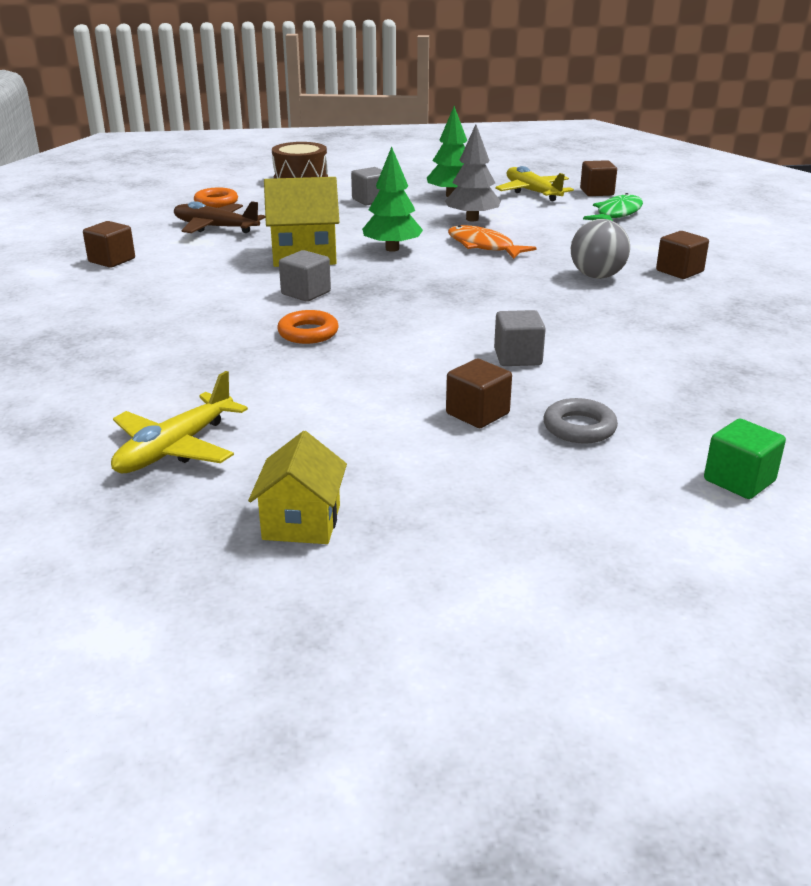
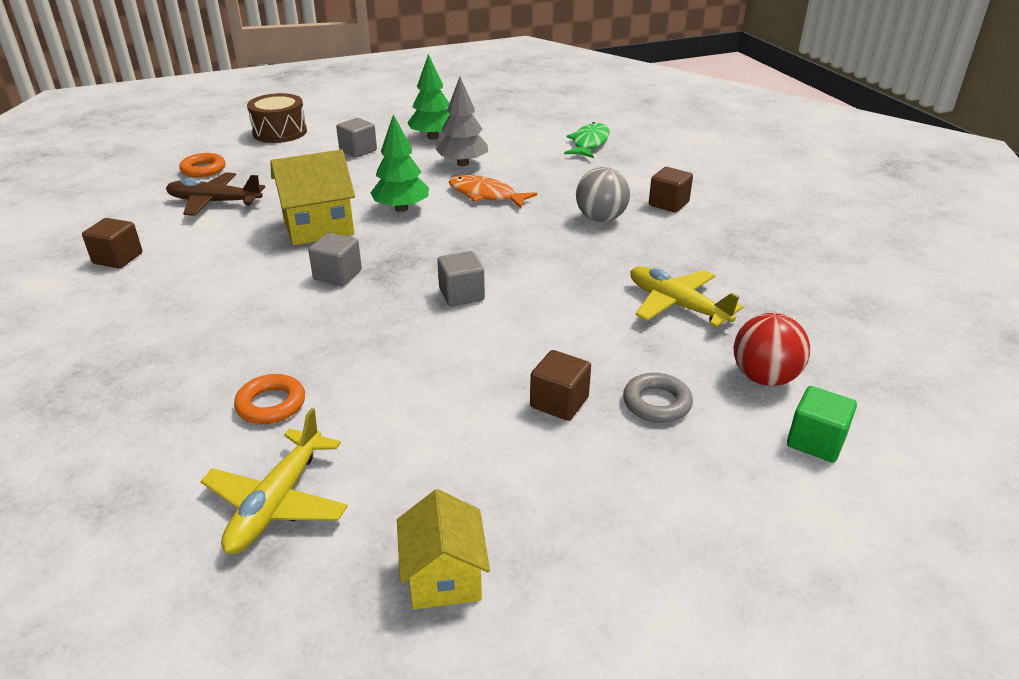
camera: 15 degrees left, 5 degrees up
(308, 333) = (359, 326): orange ring -> orange ring (271, 404)
(517, 357) = (569, 326): grey cube -> grey cube (461, 294)
(532, 192) = (505, 125): yellow plane -> yellow plane (676, 305)
(596, 192) = (562, 120): brown cube -> none
(709, 423) = (764, 377): none -> red ball

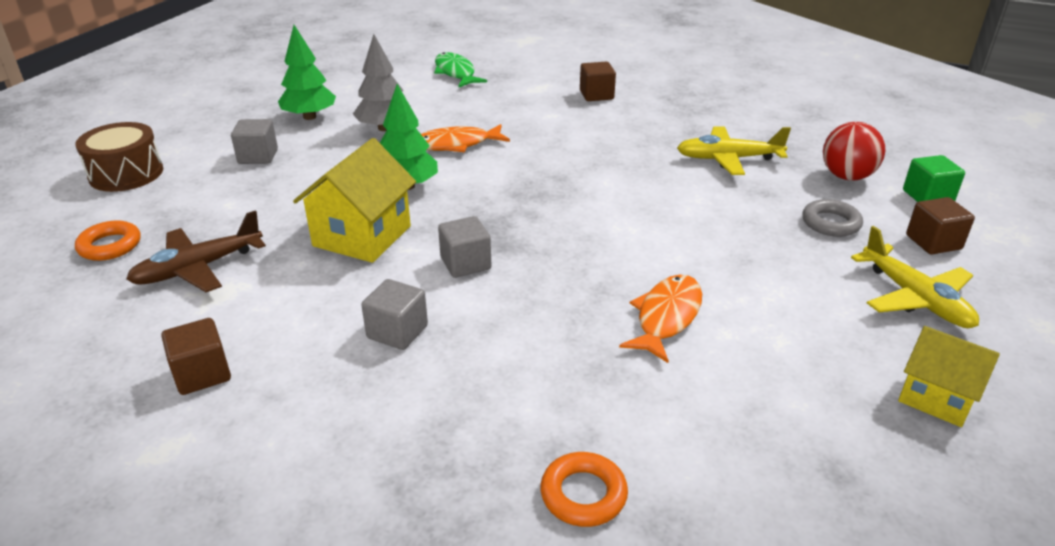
camera: 45 degrees left, 0 degrees up
(271, 404) = (625, 385): orange ring -> orange ring (583, 494)
(277, 503) = (772, 440): yellow plane -> yellow plane (915, 298)
(381, 383) = (666, 317): none -> orange fish
(461, 294) = (590, 225): grey cube -> grey cube (397, 332)
(559, 402) = (787, 256): brown cube -> brown cube (933, 242)
(601, 218) = (574, 125): grey ball -> none

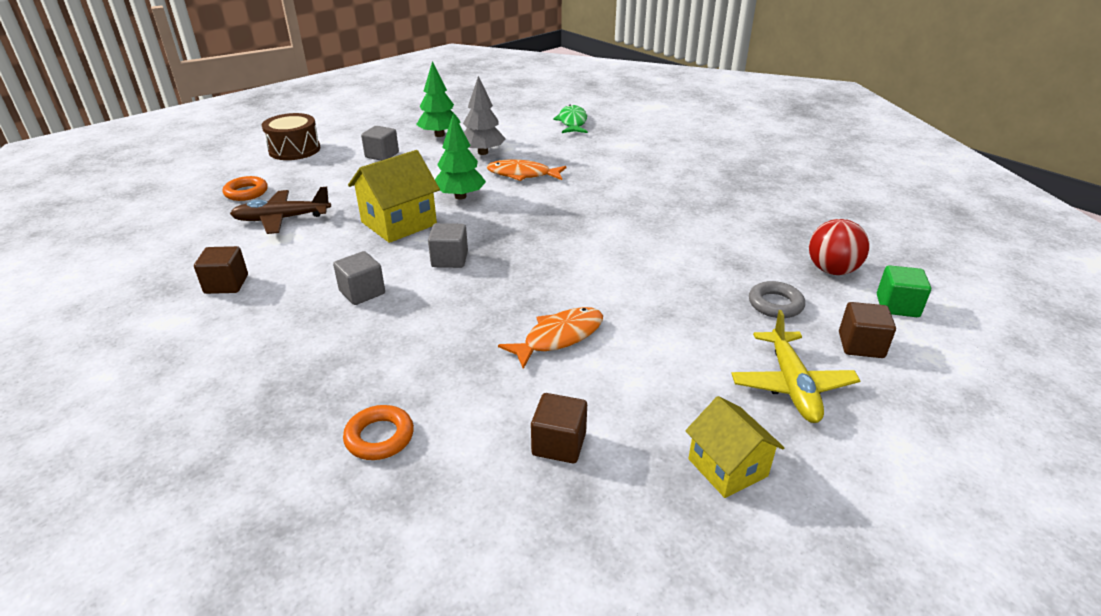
camera: 25 degrees right, 0 degrees up
(596, 95) = (669, 159): brown cube -> brown cube (559, 444)
(728, 159) = (733, 232): yellow plane -> none

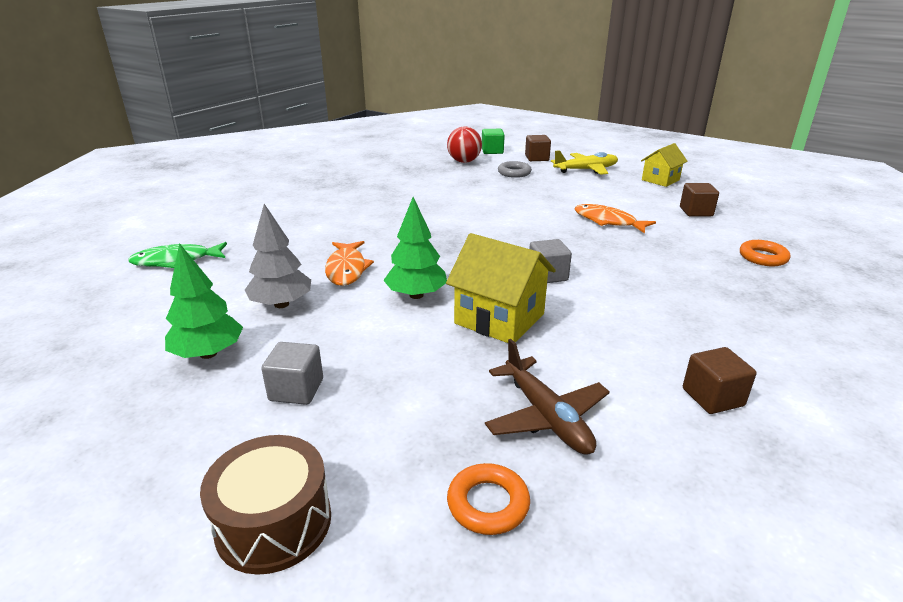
camera: 105 degrees left, 5 degrees down
(362, 292) = (636, 305): grey cube -> none

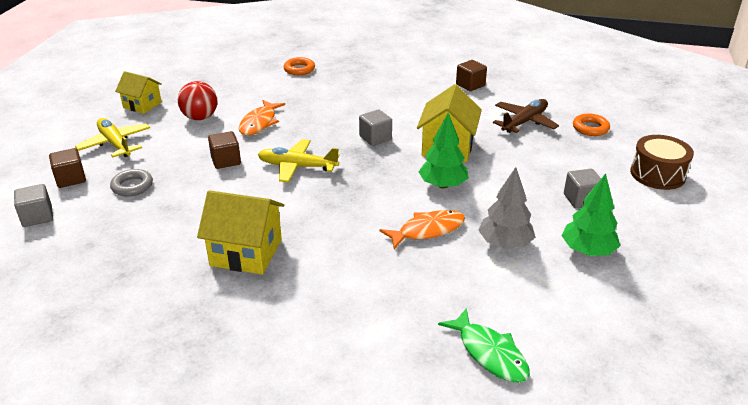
camera: 110 degrees left, 5 degrees up
(393, 199) = (246, 252): none -> yellow house
(464, 161) = (88, 231): red ball -> red ball (200, 117)
(492, 151) = (37, 217): green cube -> grey cube
(507, 228) = (297, 167): none -> yellow plane
(696, 212) = (222, 89): brown cube -> brown cube (226, 161)

